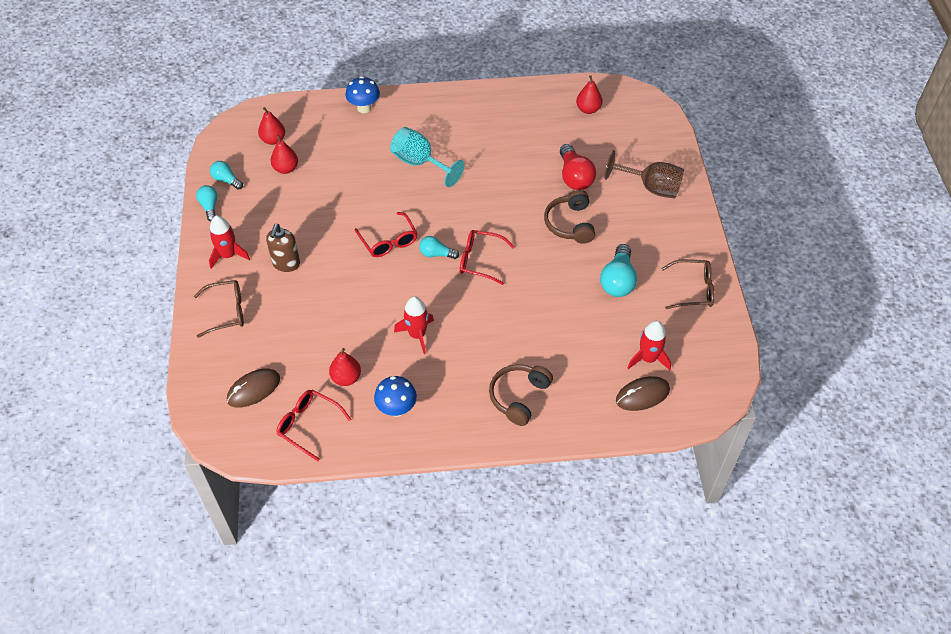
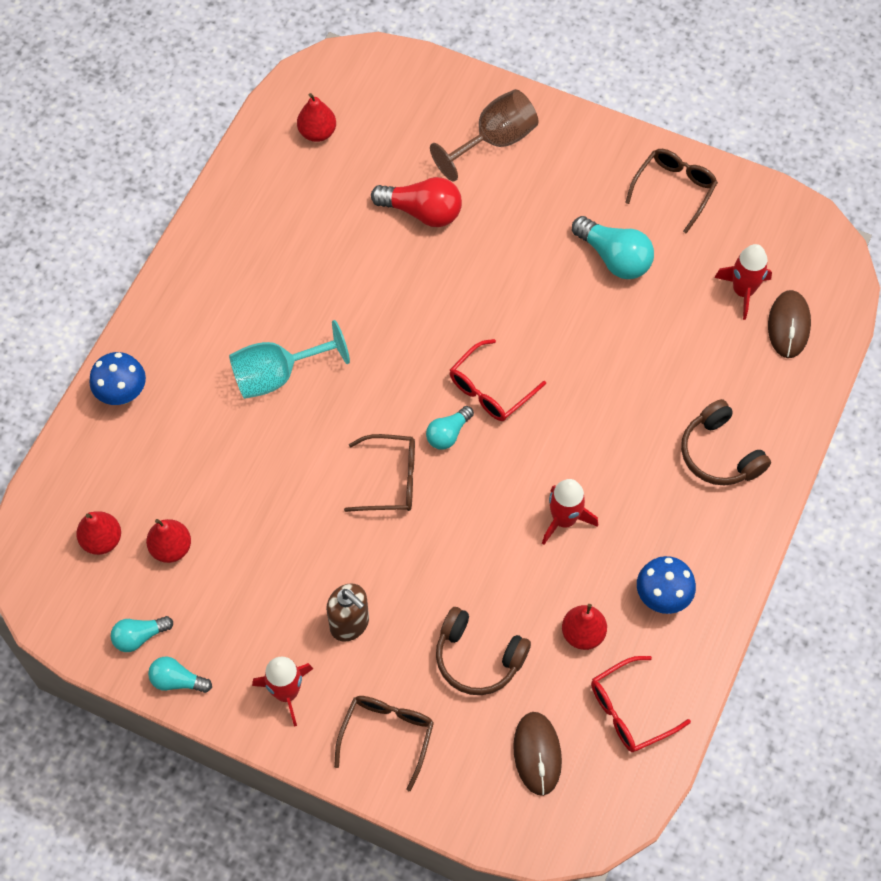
camera: 60 degrees left, 10 degrees up
(389, 241) = (391, 479): red glasses -> brown glasses
(570, 224) = (495, 259): brown headphones -> brown headphones (478, 658)

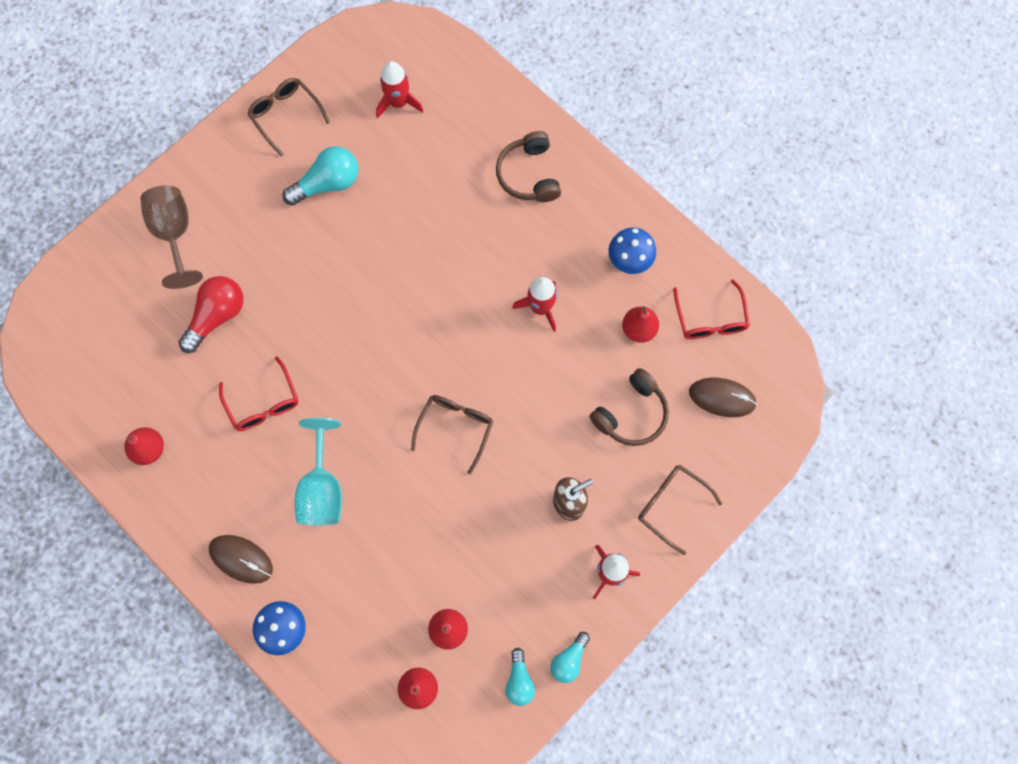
camera: 70 degrees left, 10 degrees up
(317, 132) = (96, 376): red pear -> red pear (149, 449)
(448, 433) = (432, 368): turquoise light bulb -> none
(490, 389) = (406, 322): red glasses -> red glasses (263, 403)
(719, 454) = (529, 175): brown headphones -> brown headphones turned 90 degrees clockwise
(788, 325) = (441, 83): brown mouse -> brown mouse (241, 559)

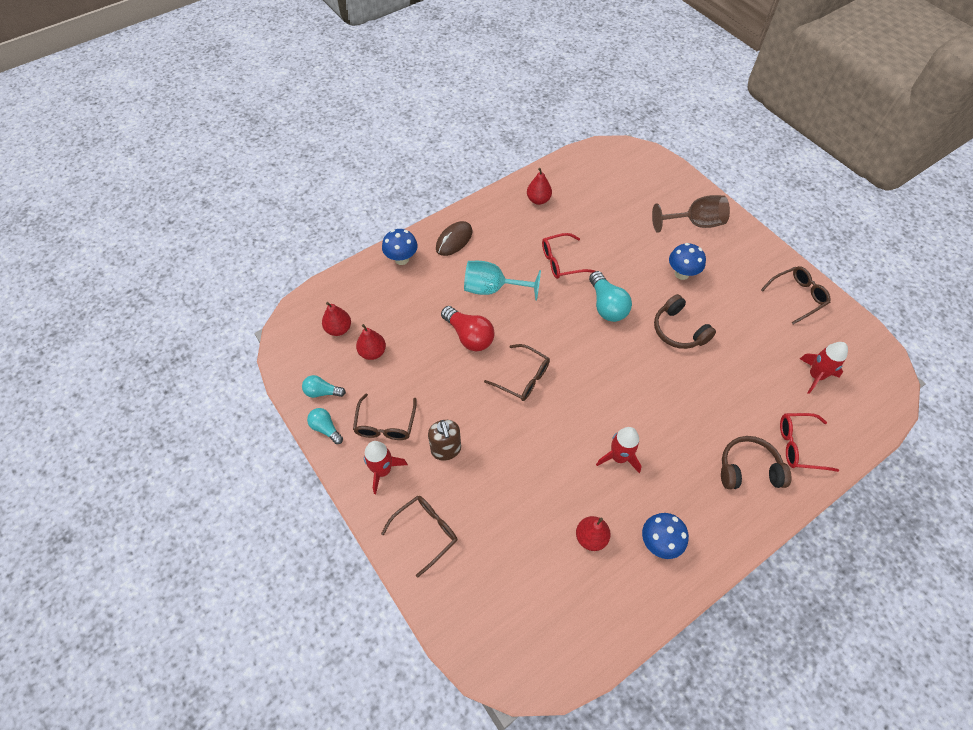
camera: 100 degrees right, 15 degrees down
(217, 316) = (629, 241): red light bulb -> red light bulb (469, 336)
(265, 248) = (682, 273): none -> blue mushroom
(327, 184) = (737, 317): turquoise light bulb -> turquoise light bulb (607, 305)
(550, 585) = (385, 425): none -> brown glasses
(631, 414) = (512, 515): brown headphones -> brown headphones (678, 330)
(710, 319) = (594, 608): red glasses -> red glasses (798, 445)
(722, 398) = (515, 601): brown mouse -> none

